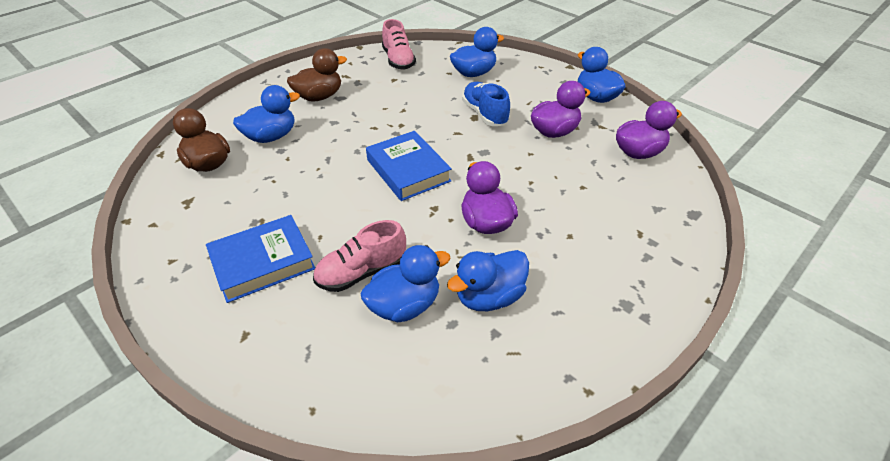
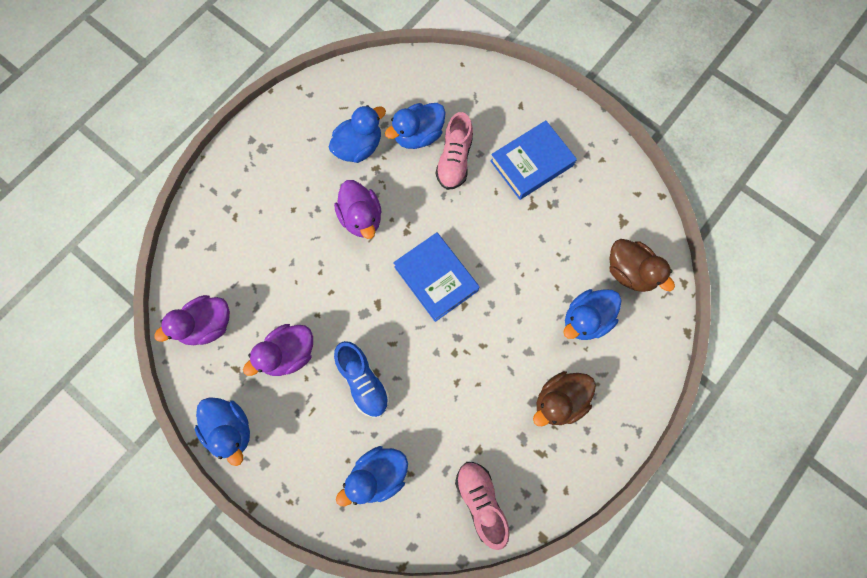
camera: 175 degrees right, 30 degrees up
(361, 272) = (454, 160): pink shoe -> pink shoe turned 135 degrees clockwise

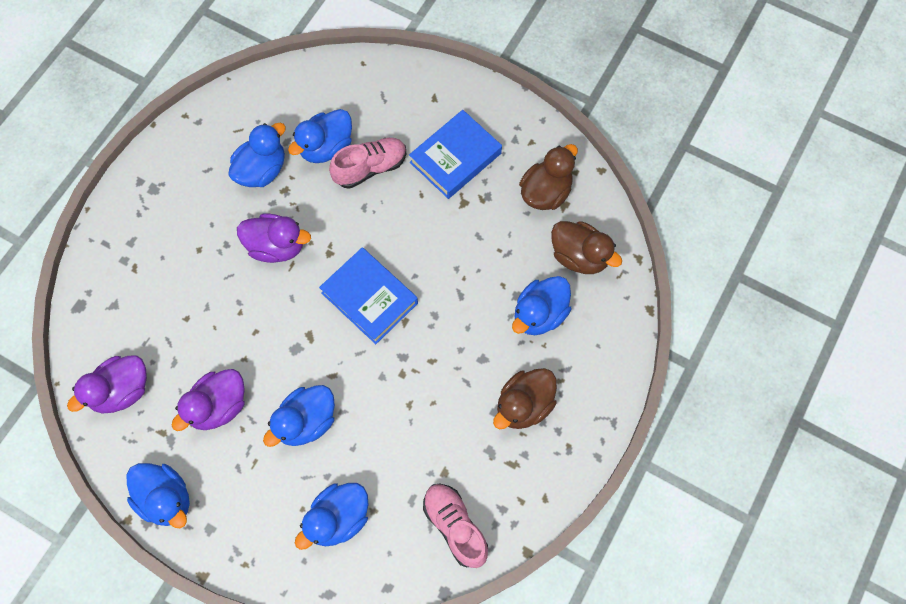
camera: 10 degrees left, 5 degrees down
(361, 218) = (276, 246): purple duck -> purple duck turned 45 degrees counterclockwise
(363, 381) = (306, 422): blue shoe -> blue duck
(454, 160) = (370, 168): pink shoe -> pink shoe turned 120 degrees counterclockwise
(608, 208) = (545, 192): none -> brown duck

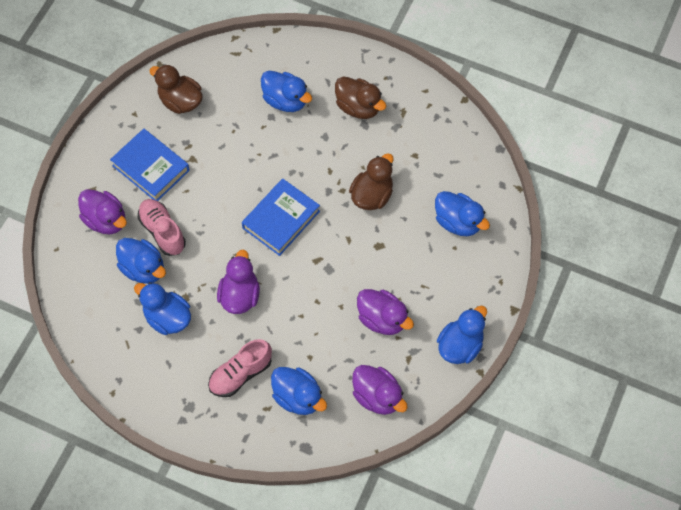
camera: 95 degrees left, 5 degrees down
(306, 422) = (387, 253): blue duck -> blue duck (298, 397)
(392, 111) = (106, 220): none -> purple duck
(455, 526) = (453, 145): pink shoe -> pink shoe (240, 374)
(579, 256) = (235, 76): brown duck -> brown duck (372, 195)

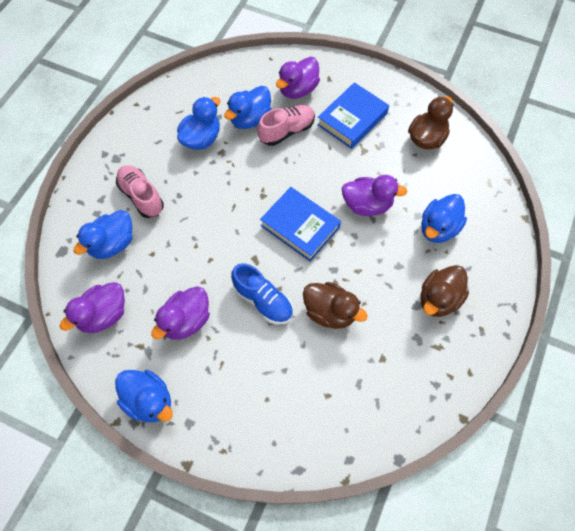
camera: 90 degrees right, 0 degrees up
(240, 295) = (220, 193): purple duck -> purple duck (367, 205)
(361, 252) = (263, 301): none -> blue shoe
(458, 222) = (298, 404): blue duck -> none

